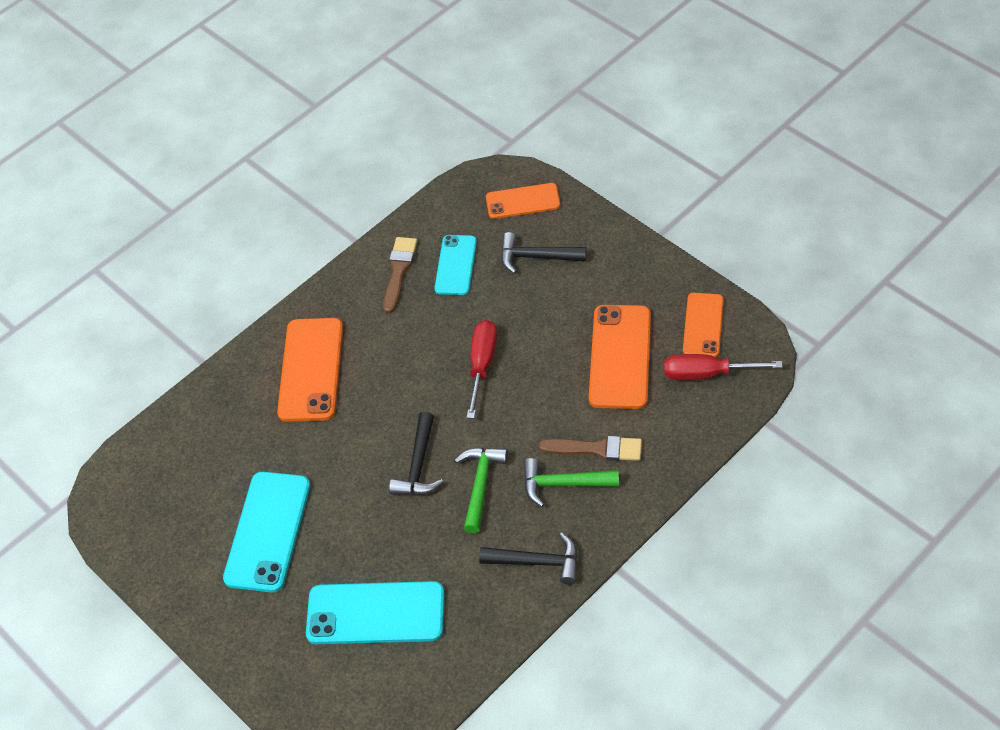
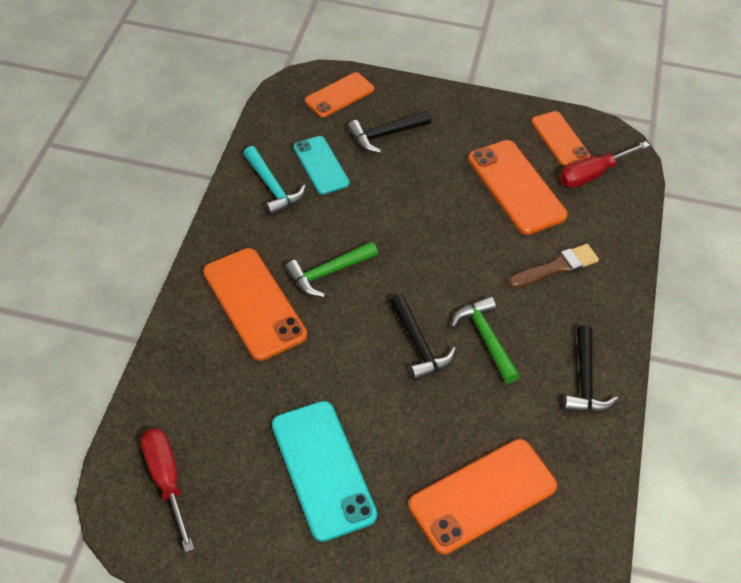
camera: 40 degrees left, 0 degrees up
(375, 613) = (482, 495): turquoise phone -> orange phone
(399, 271) = (273, 188): brown brush -> turquoise hammer
(482, 365) = (408, 238): red screwdriver -> red screwdriver (166, 480)
(538, 562) = (585, 381): black hammer -> black hammer turned 120 degrees clockwise
(563, 484) = (553, 307): green hammer -> green hammer (328, 273)

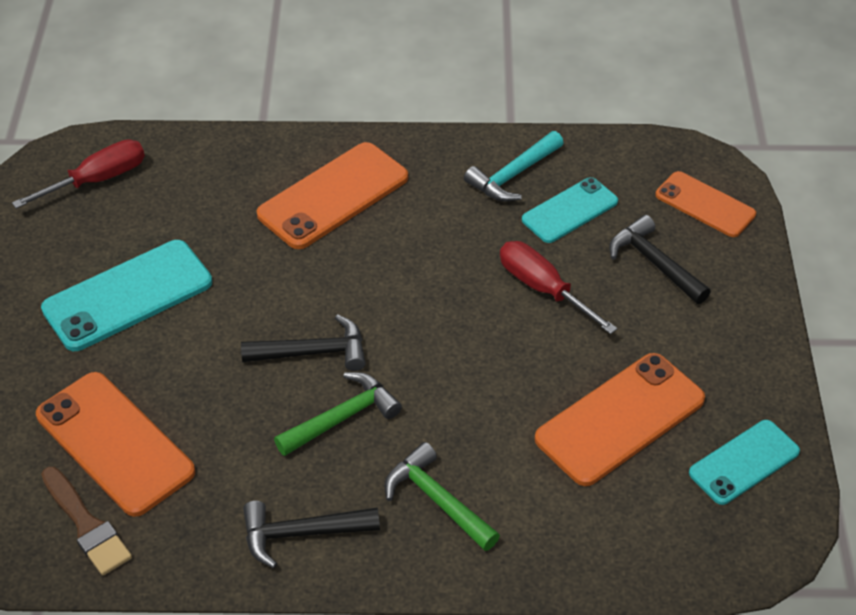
camera: 80 degrees right, 5 degrees down
(328, 273) = (398, 249): green hammer -> green hammer (436, 500)
(419, 345) = (313, 352): black hammer -> black hammer turned 150 degrees counterclockwise
(557, 267) = (487, 483): brown brush -> brown brush (86, 525)
(560, 139) = (744, 462): orange phone -> turquoise phone
(593, 174) = (689, 512): red screwdriver -> red screwdriver (543, 289)

